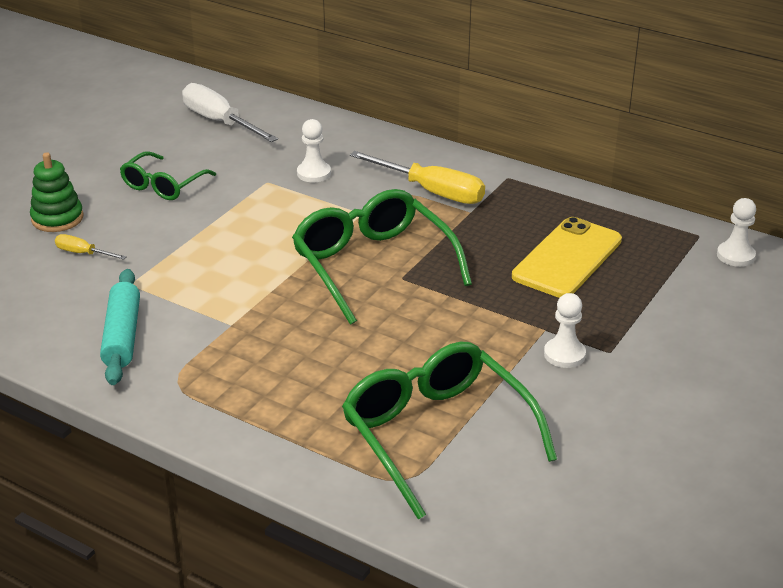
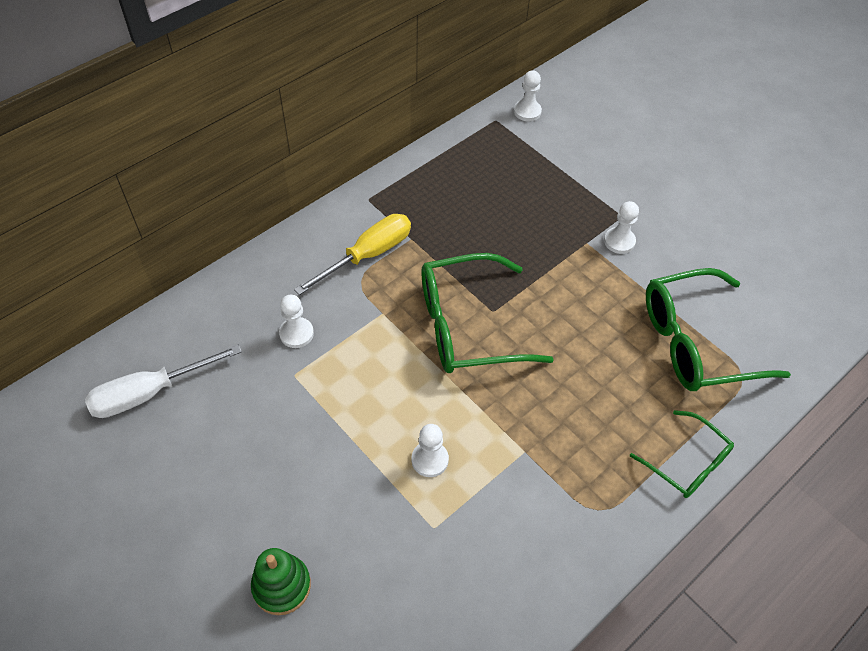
camera: 75 degrees left, 20 degrees up
(83, 253) = (362, 566): yellow screwdriver -> none
(122, 336) = (518, 546): turquoise rolling pin -> none
(163, 185) = (259, 469): green glasses -> green glasses (687, 463)
(202, 269) = (430, 460): none -> white pawn
(567, 258) = (500, 201): yellow phone -> none

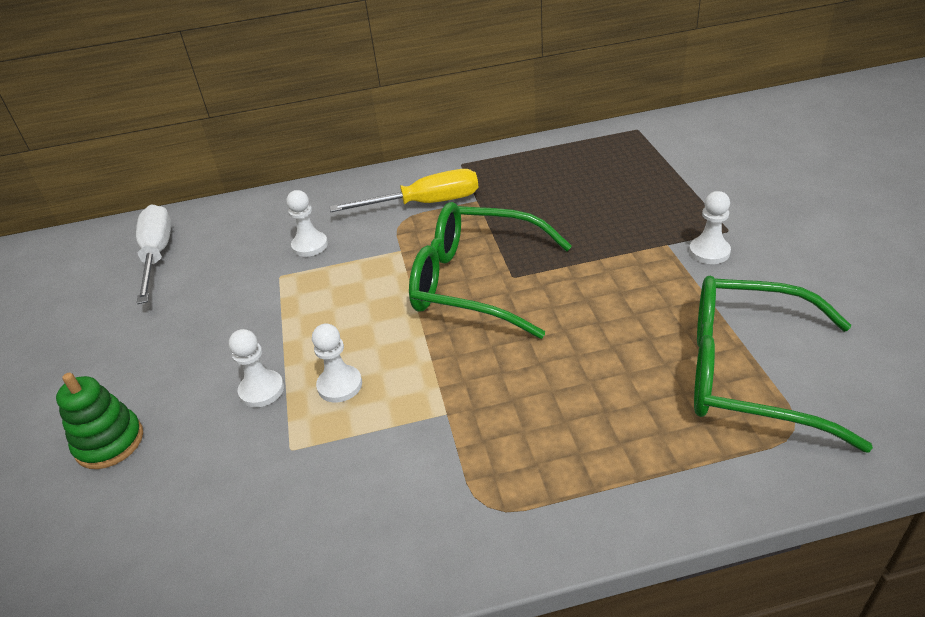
camera: 35 degrees right, 15 degrees down
(150, 393) = (157, 255): white screwdriver -> white screwdriver turned 75 degrees clockwise
(527, 111) = (677, 128): white pawn -> white pawn (261, 390)
(687, 463) = (645, 500): green glasses -> none

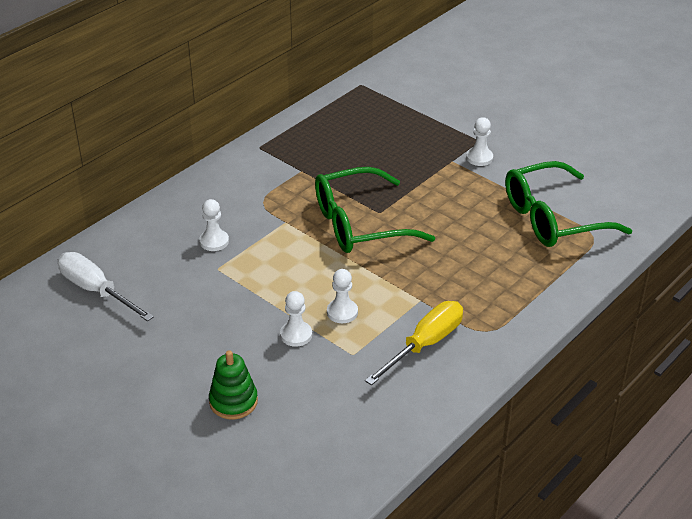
camera: 40 degrees left, 0 degrees up
(424, 204) = (265, 185): yellow screwdriver -> yellow screwdriver (424, 344)

